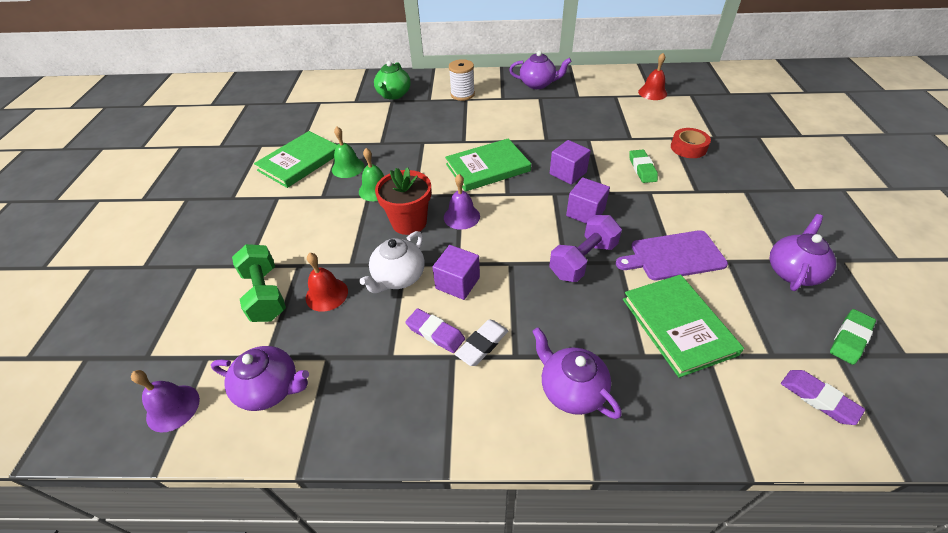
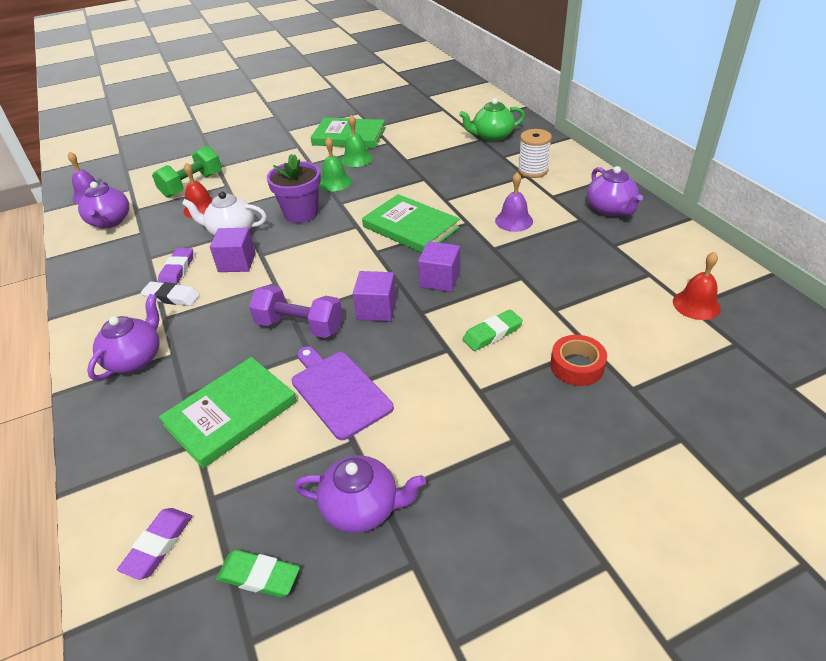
camera: 65 degrees right, 5 degrees down
(409, 222) = (301, 213): red flower pot -> purple flower pot
(461, 216) = (325, 237): purple bell -> purple bell (514, 221)

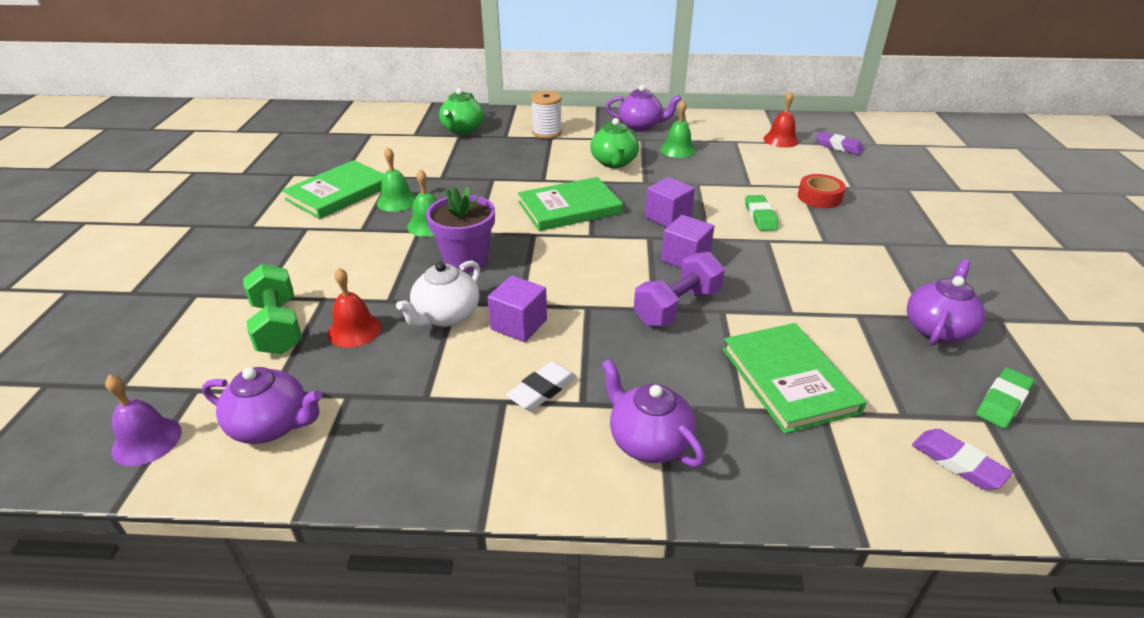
camera: 65 degrees left, 5 degrees down
(177, 270) = (485, 375): purple eraser -> purple eraser (838, 146)
(339, 391) = (791, 307): purple cutting board -> none
(514, 221) = (614, 162): purple bell -> green teapot
(583, 245) = (677, 149): none -> green bell

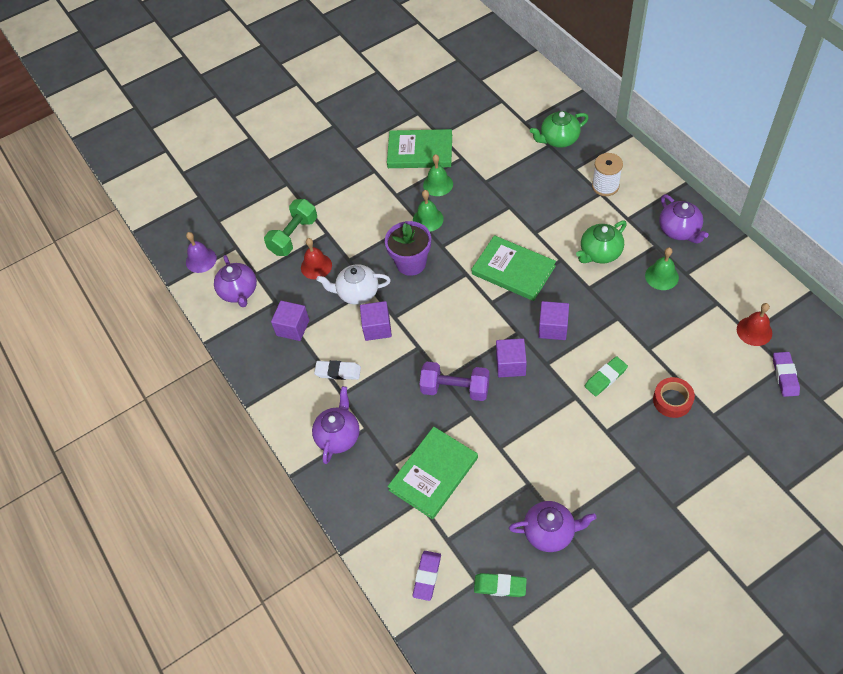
camera: 60 degrees right, 20 degrees up
(415, 399) = (293, 328): none -> purple cube

